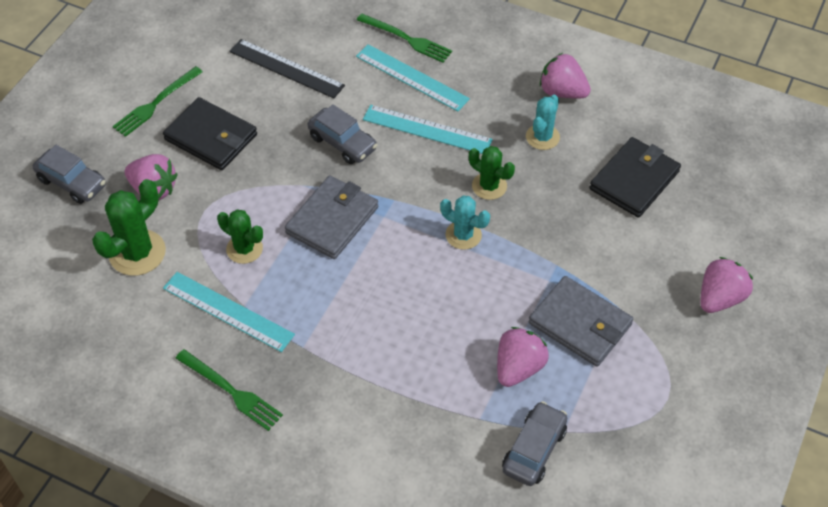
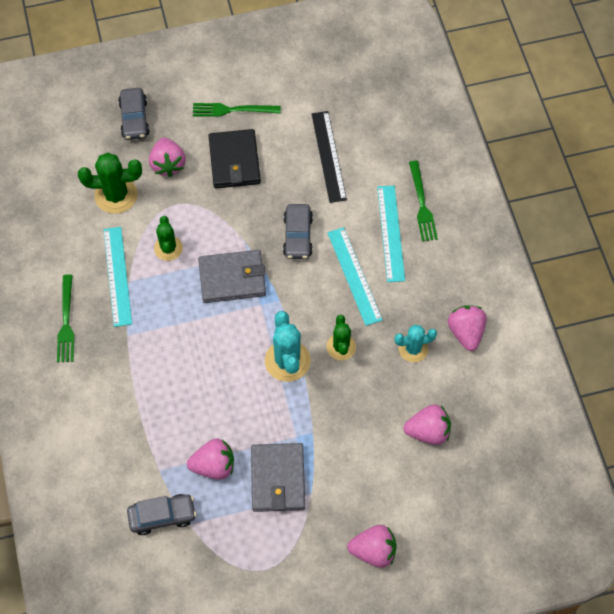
camera: 50 degrees right, 10 degrees up
(463, 235) = (287, 361): turquoise cactus -> turquoise cactus, size x1.55
(634, 180) = (428, 431): black wallet -> pink strawberry

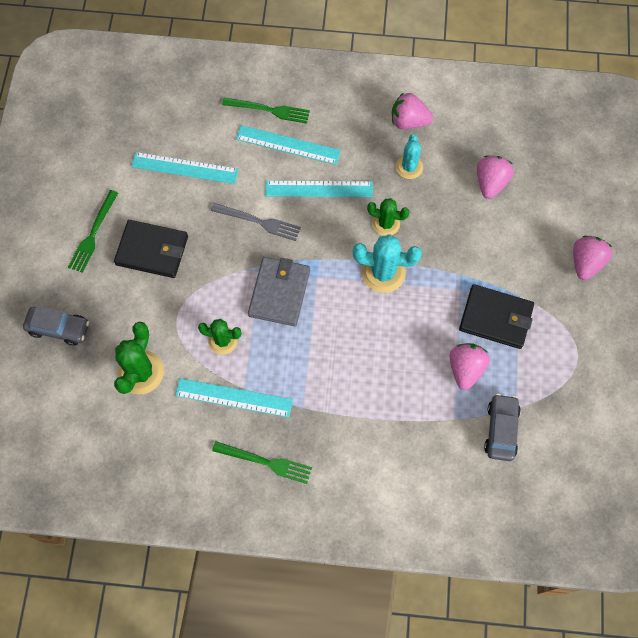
camera: 70 degrees left, 5 degrees up
(168, 164) = (128, 312): pink strawberry -> none
(278, 479) = (496, 318): grey wallet -> black wallet
(298, 236) = (258, 222): grey car -> grey fork
(329, 156) = (185, 167): black ruler -> turquoise ruler

